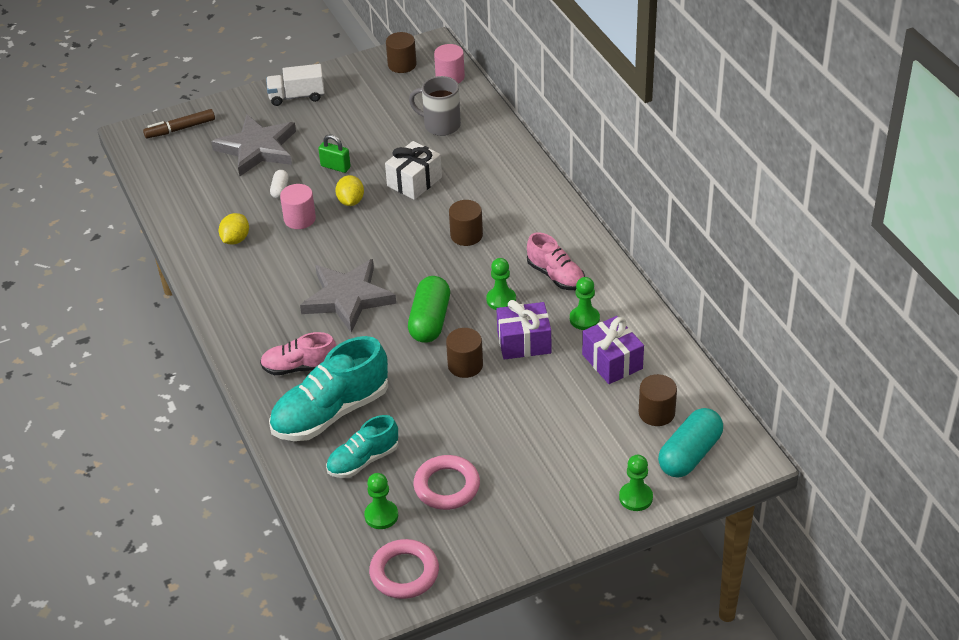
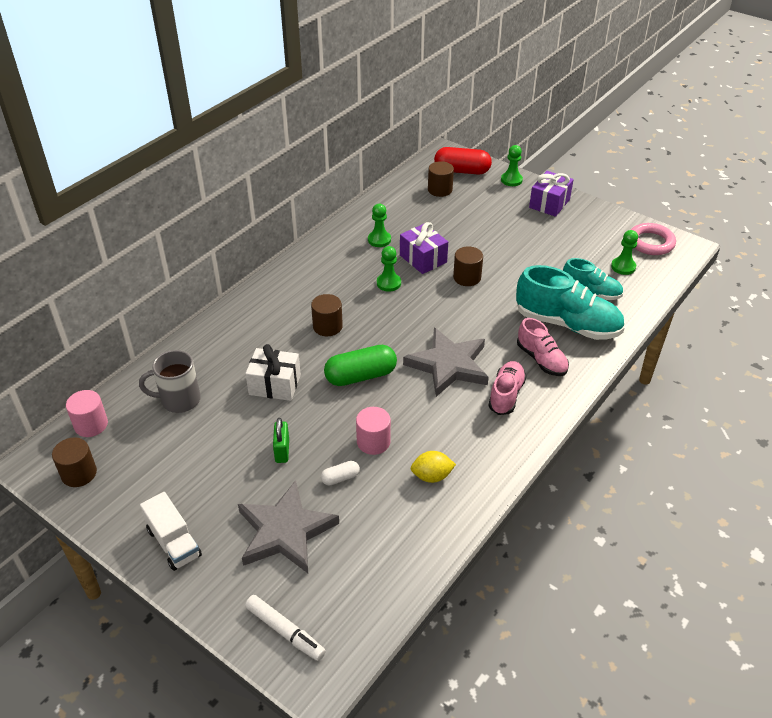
camera: 120 degrees left, 0 degrees up
(180, 129) = (285, 631): brown marker -> white marker
(351, 201) = (327, 416): yellow lemon -> none
(430, 321) = (437, 310): green capsule -> green capsule (360, 376)
(440, 125) = (179, 400): grey mug -> grey mug turned 90 degrees clockwise
(447, 486) = (574, 249): pink ring -> none
(556, 276) = (343, 266): pink shoe -> pink shoe (506, 395)
(612, 361) = (410, 217): purple gift -> purple gift (549, 203)
(689, 454) = (462, 171): turquoise capsule -> red capsule

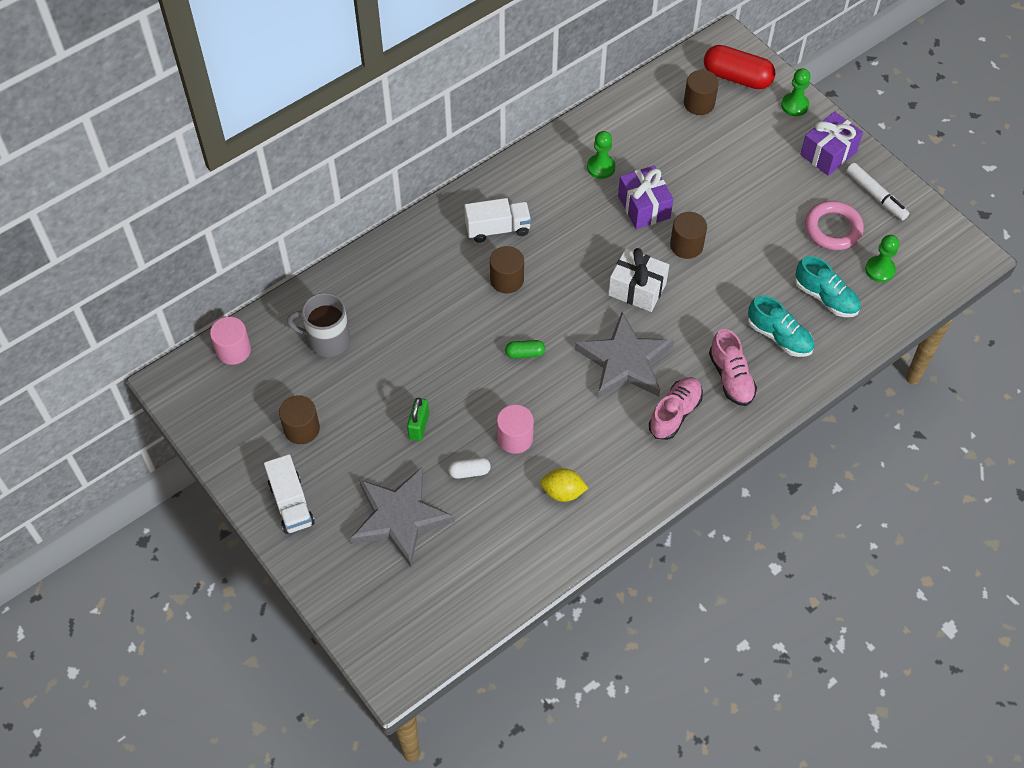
camera: 15 degrees right, 15 degrees up
(79, 473) = (213, 405): brown cylinder -> brown cylinder (301, 429)
(275, 385) = (430, 344): white gift -> white gift (637, 289)
(285, 631) = (375, 620): white marker -> white marker (876, 196)
(308, 293) = (498, 229): none -> white truck
(360, 376) = (525, 353): green capsule -> green capsule, size x0.49
(388, 283) = (593, 234): green pawn -> none
(567, 324) = (779, 336): turquoise shoe -> turquoise shoe, size x0.59
(650, 242) = (930, 241): pink ring -> pink ring (833, 229)

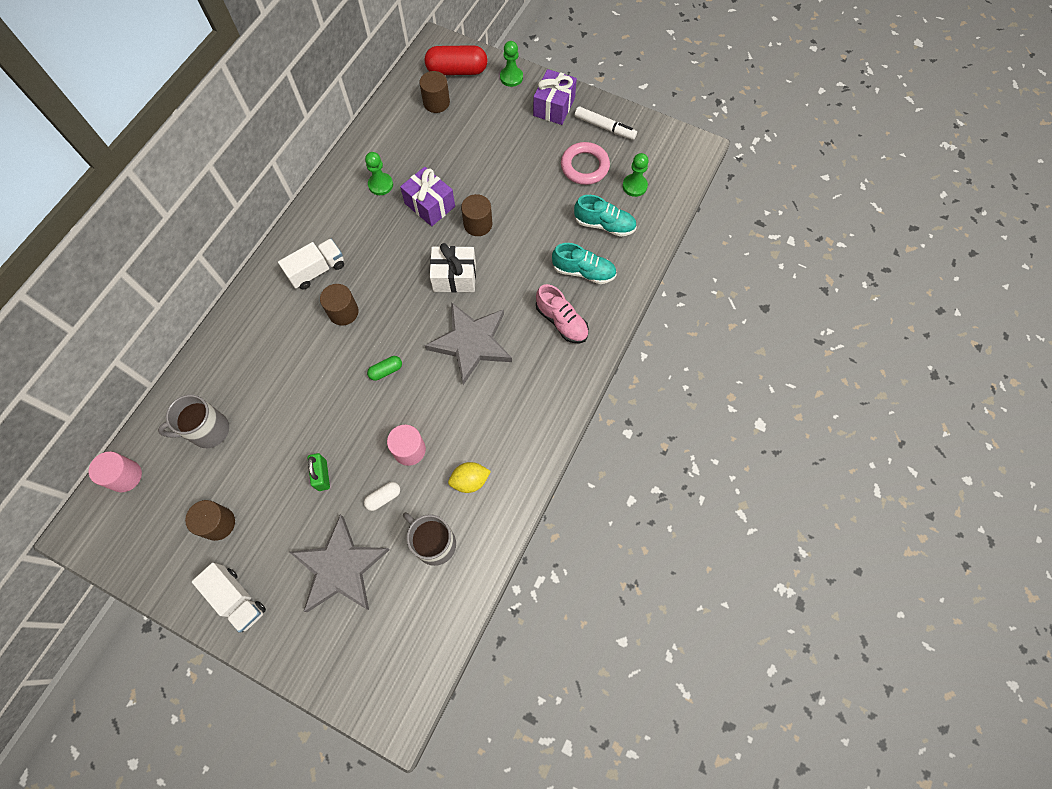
camera: 25 degrees left, 10 degrees up
(500, 535) = (434, 543): none -> grey mug
(675, 413) = (531, 371): pink shoe -> none

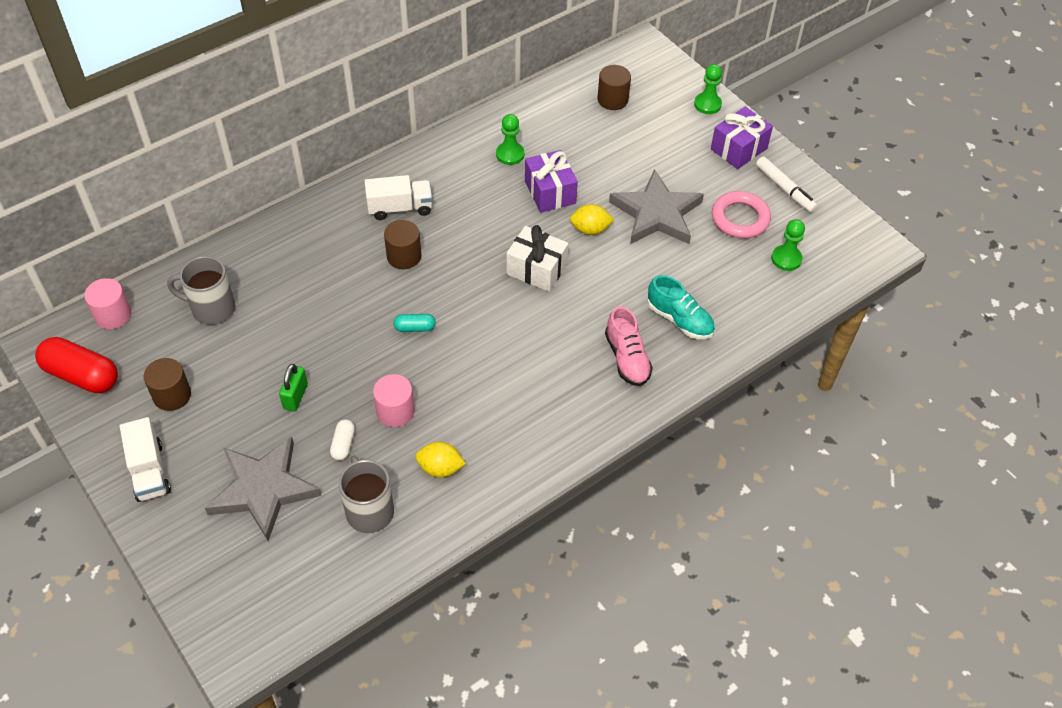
camera: 25 degrees right, 15 degrees down
(383, 498) = (343, 444): white capsule -> white capsule turned 75 degrees counterclockwise
(386, 371) = (415, 328): green capsule -> turquoise capsule
(457, 71) = (652, 78): red capsule -> red capsule (82, 375)
(471, 343) = (518, 339): grey star -> grey star (656, 213)
(478, 224) = (590, 229): brown cylinder -> yellow lemon
(604, 225) = (729, 283): turquoise shoe -> none

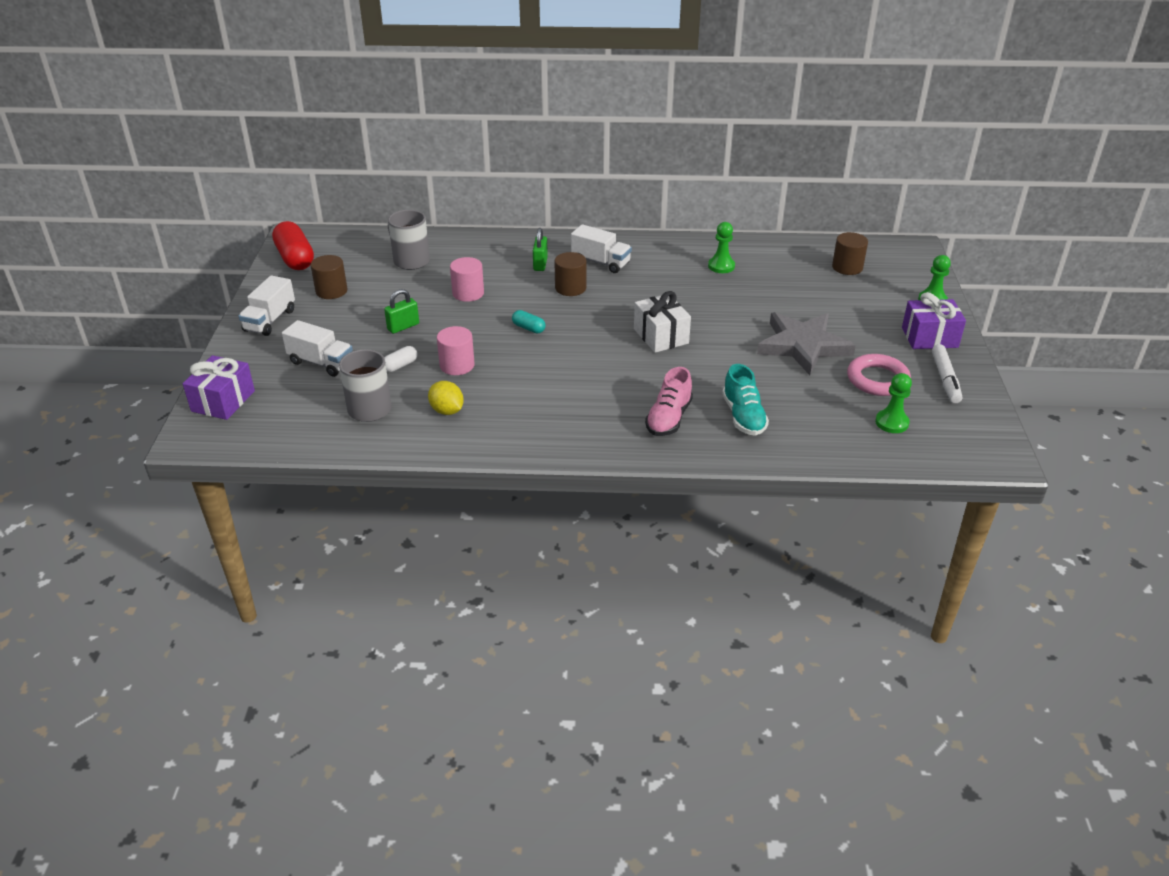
camera: 40 degrees right, 15 degrees down
(113, 315) = (350, 239): pink cylinder -> pink cylinder (468, 293)
(263, 489) = (321, 363): grey star -> white truck
(346, 241) = (540, 264): none -> green padlock
(550, 192) = (727, 298): purple gift -> purple gift (223, 401)
(590, 229) = (733, 332): yellow lemon -> none

